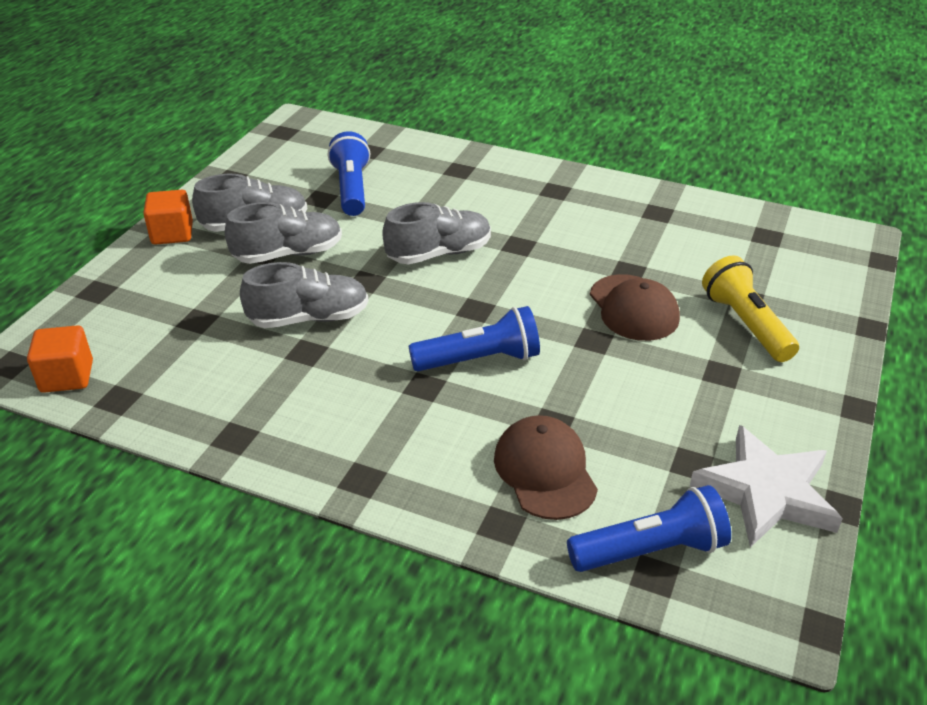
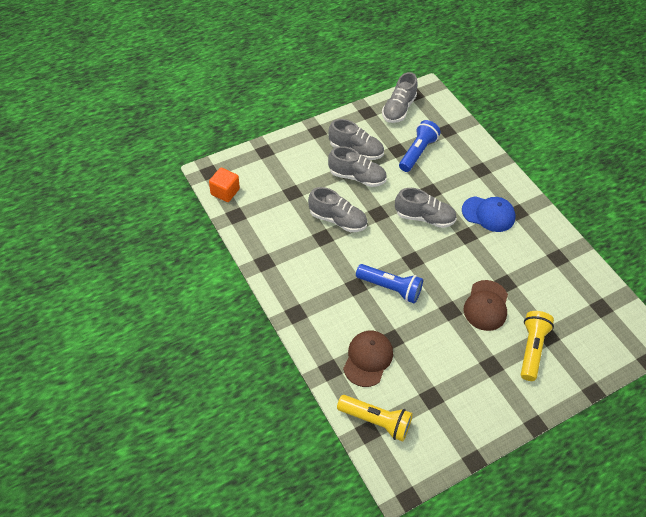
camera: 35 degrees right, 15 degrees up
(172, 233) = (317, 135): orange cube -> none
(275, 156) = (398, 109): none -> grey shoe
(521, 209) = (488, 214): none -> blue cap
(651, 550) = (376, 421): blue flashlight -> yellow flashlight
(766, 492) = (449, 432): white star -> none

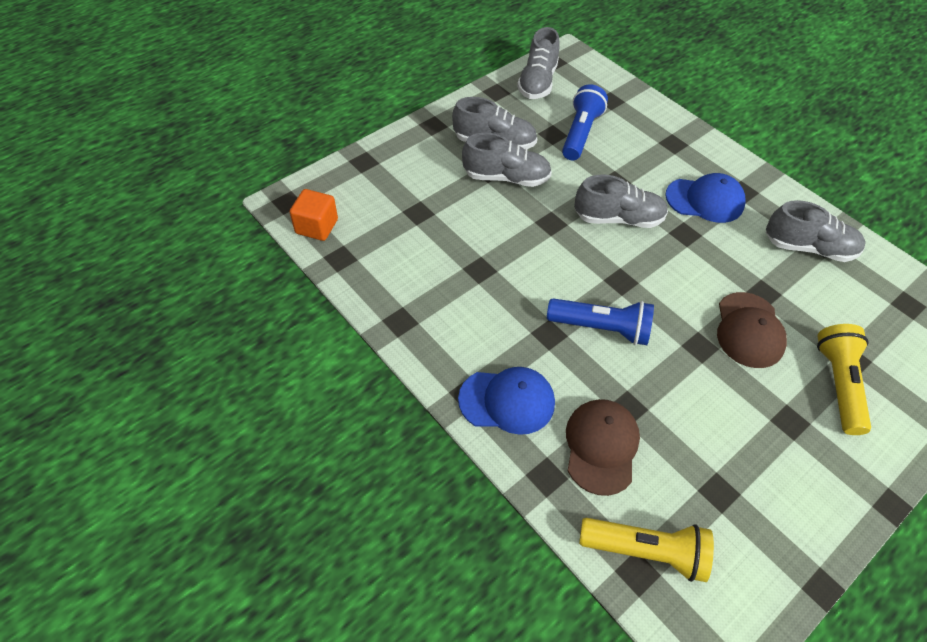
camera: 10 degrees left, 0 degrees up
(318, 322) = (507, 401): none -> blue cap
(337, 220) = (495, 241): grey shoe -> grey shoe (808, 248)

